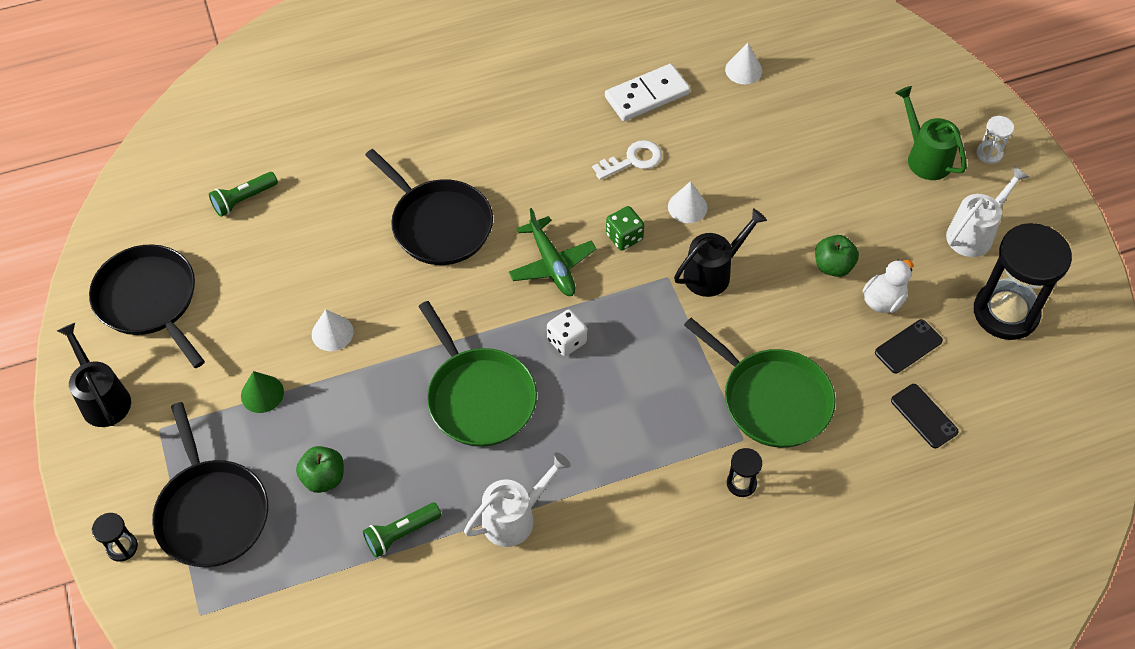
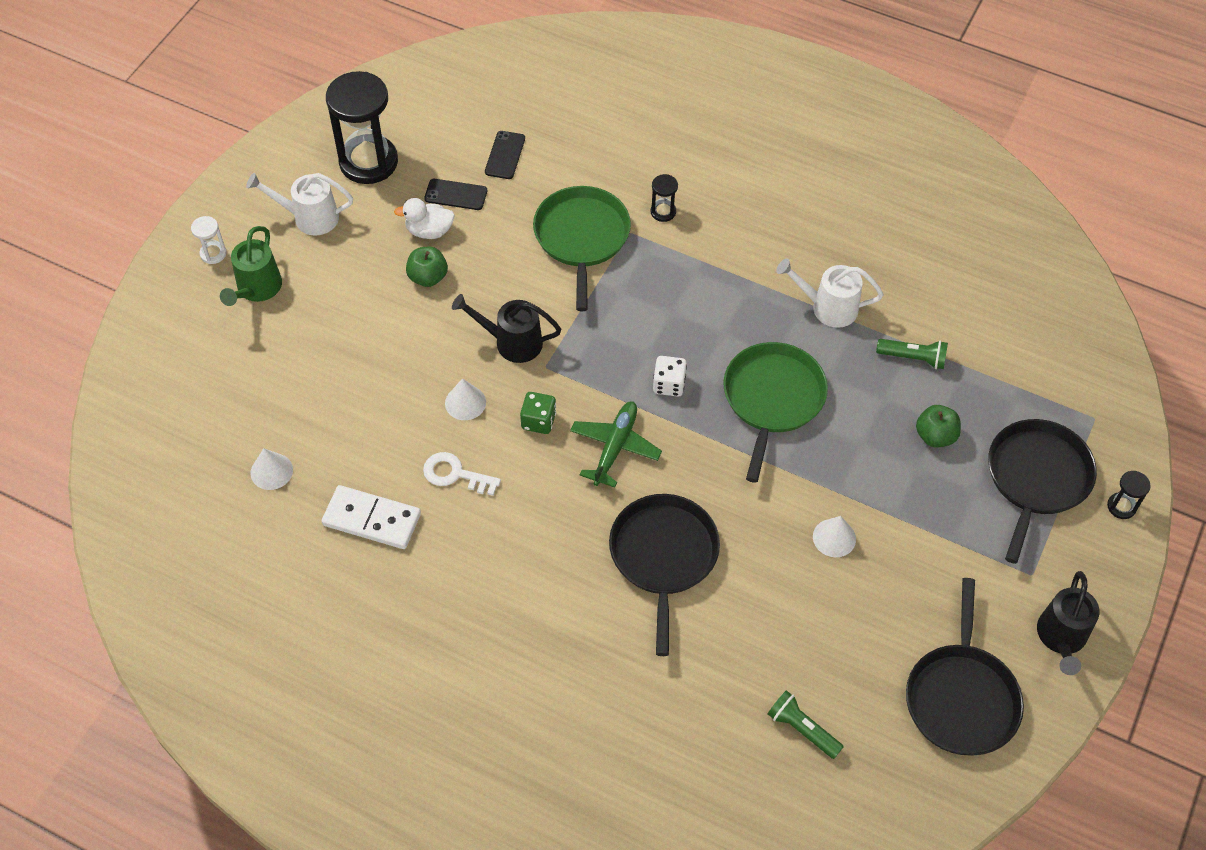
camera: 135 degrees left, 0 degrees up
(243, 199) = (802, 729): green flashlight -> green flashlight turned 150 degrees counterclockwise
(262, 394) = (930, 535): green cone -> none

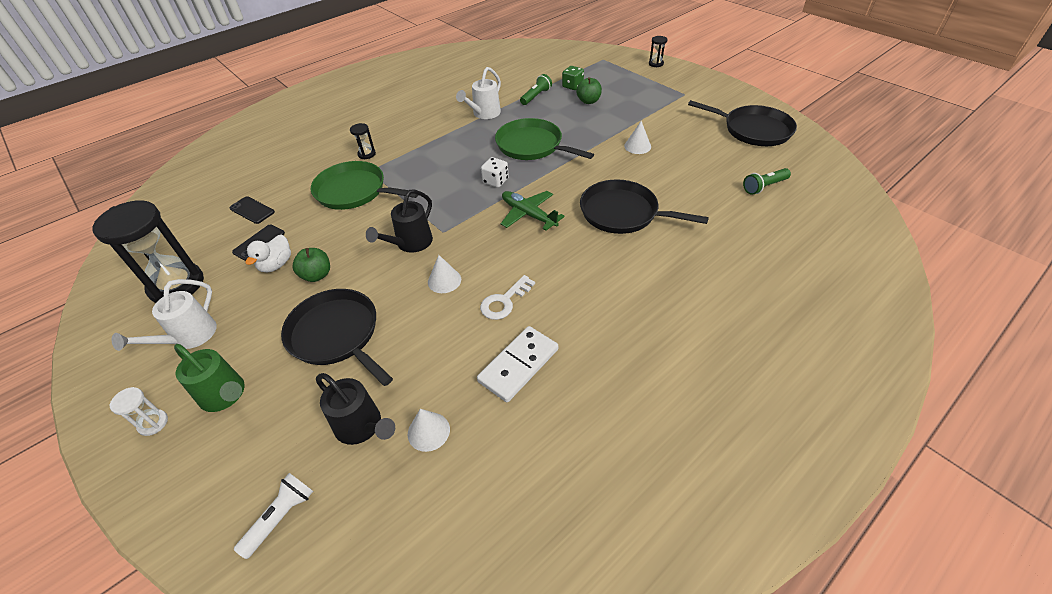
camera: 65 degrees left, 10 degrees down
(161, 399) = (281, 517): none -> white flashlight
(538, 421) = (485, 245): green dice -> green dice (572, 86)
(1036, 478) = (629, 80): black pan -> black pan (336, 335)
(1061, 638) = (725, 95): black watering can -> black watering can (362, 427)

